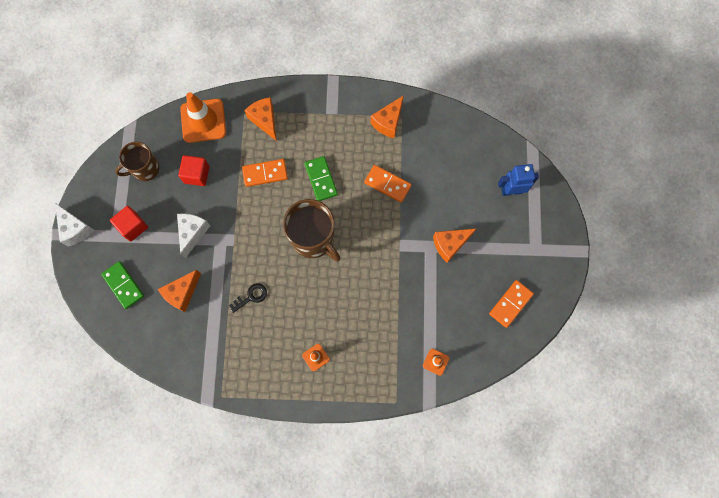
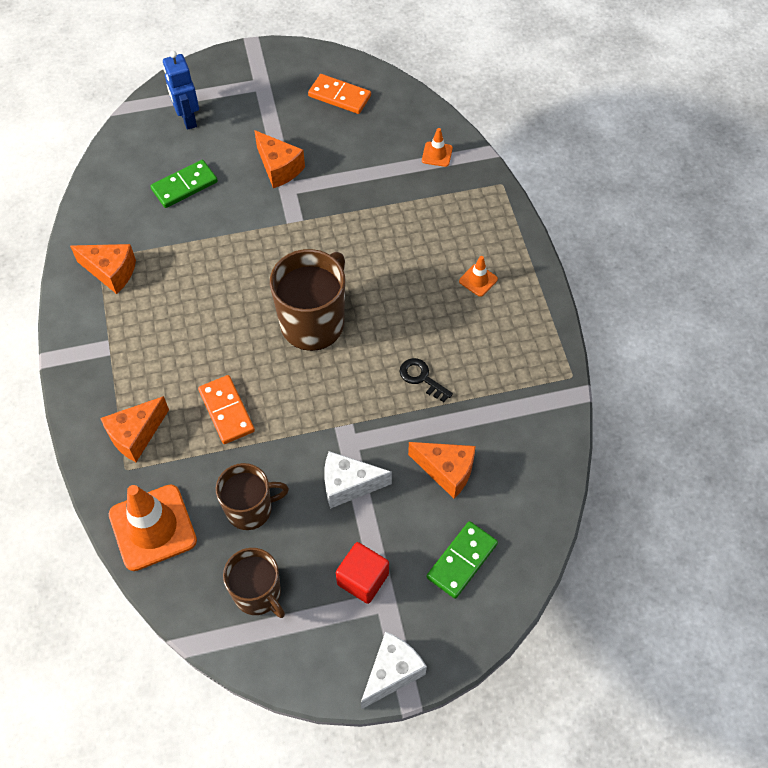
camera: 105 degrees left, 15 degrees down
(196, 174) = (250, 509): red cube -> brown mug
(321, 179) = (219, 335): green domino -> green domino (184, 186)
(387, 184) = (209, 253): orange domino -> none

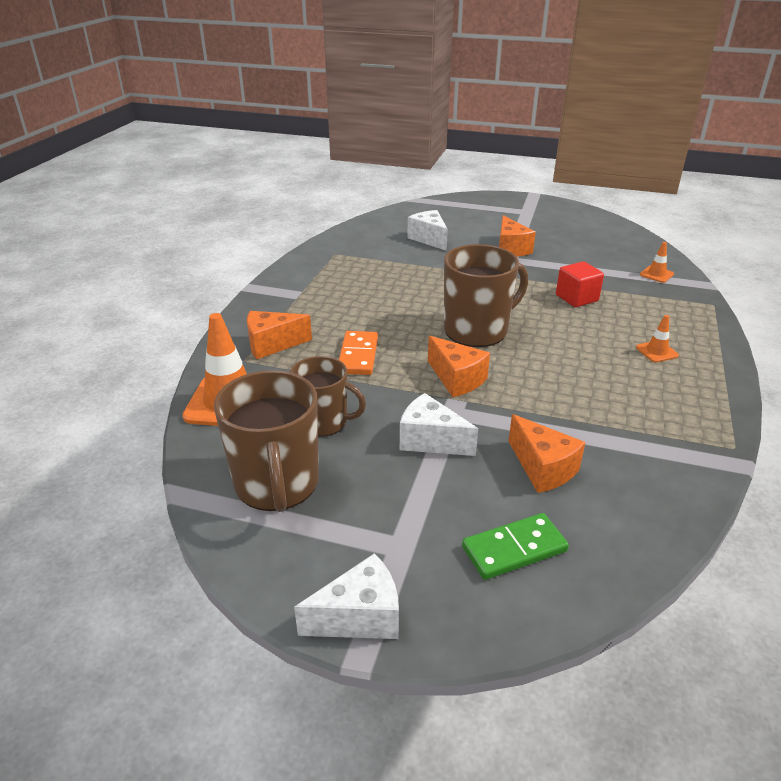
camera: 30 degrees right, 25 degrees down
(111, 272) = (337, 261): orange cheese -> orange cheese (457, 379)
(184, 186) = (429, 239): green domino -> white cheese
(187, 119) = (458, 213): blue robot -> none
(258, 594) = (277, 484): brown mug -> brown mug, size x1.53
(339, 96) = (586, 229): orange domino -> none
(363, 579) = (390, 517): red cube -> red cube (576, 298)
(421, 378) = (558, 394): black key -> none

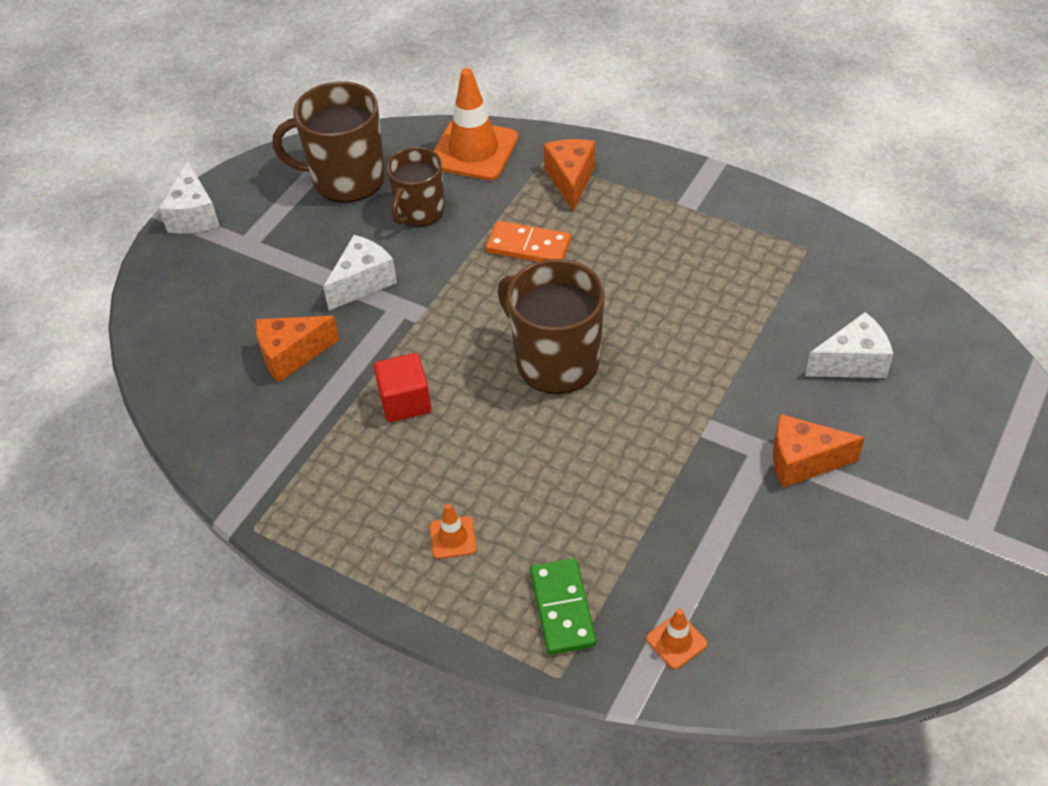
camera: 105 degrees right, 15 degrees up
(457, 379) = (456, 321): orange cheese -> none
(477, 330) = (555, 361): brown mug -> brown mug turned 150 degrees clockwise
(514, 549) = (210, 311): green domino -> green domino (562, 608)
(576, 298) = (617, 497): red cube -> red cube (405, 402)

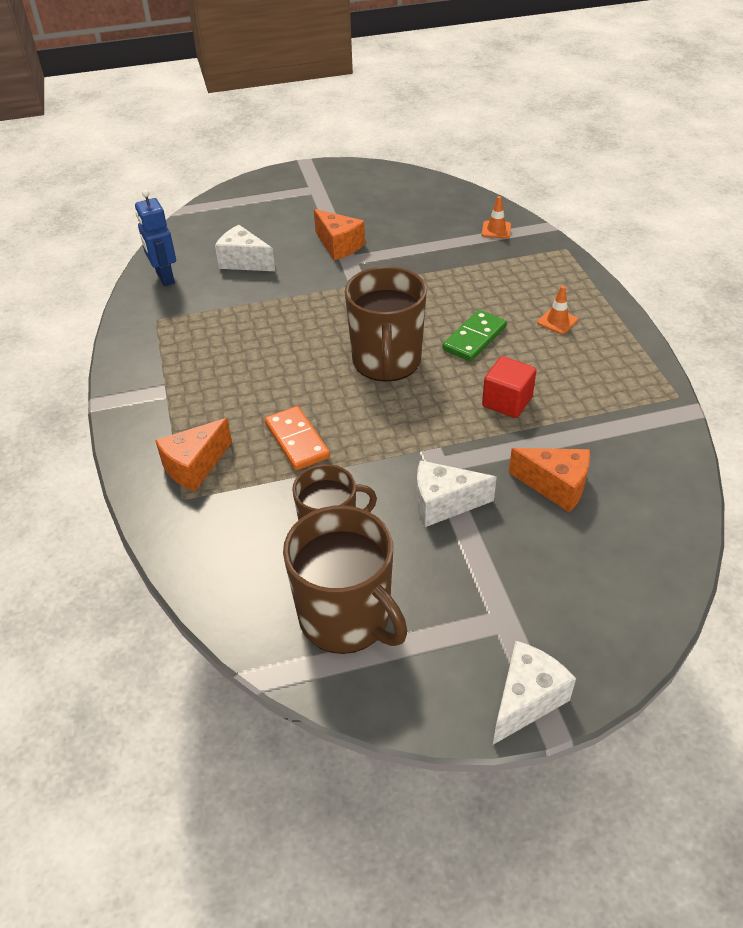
camera: 135 degrees left, 5 degrees down
(473, 150) = (215, 554): orange traffic cone -> none
(562, 608) = (534, 266): green domino -> green domino (474, 338)
(882, 288) = (164, 278): none -> blue robot

